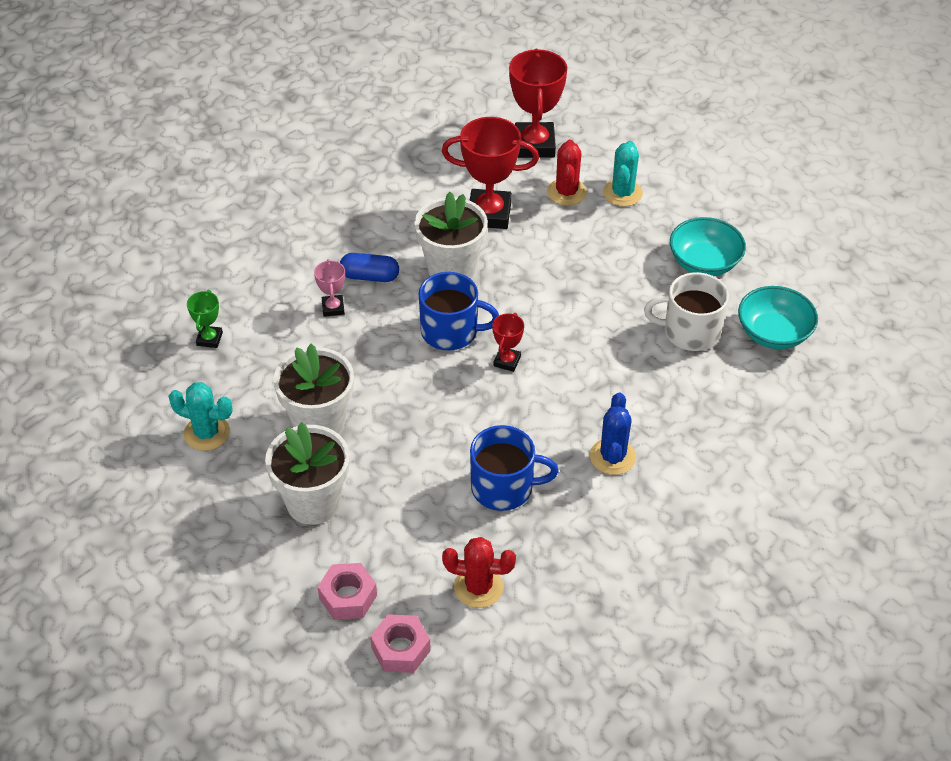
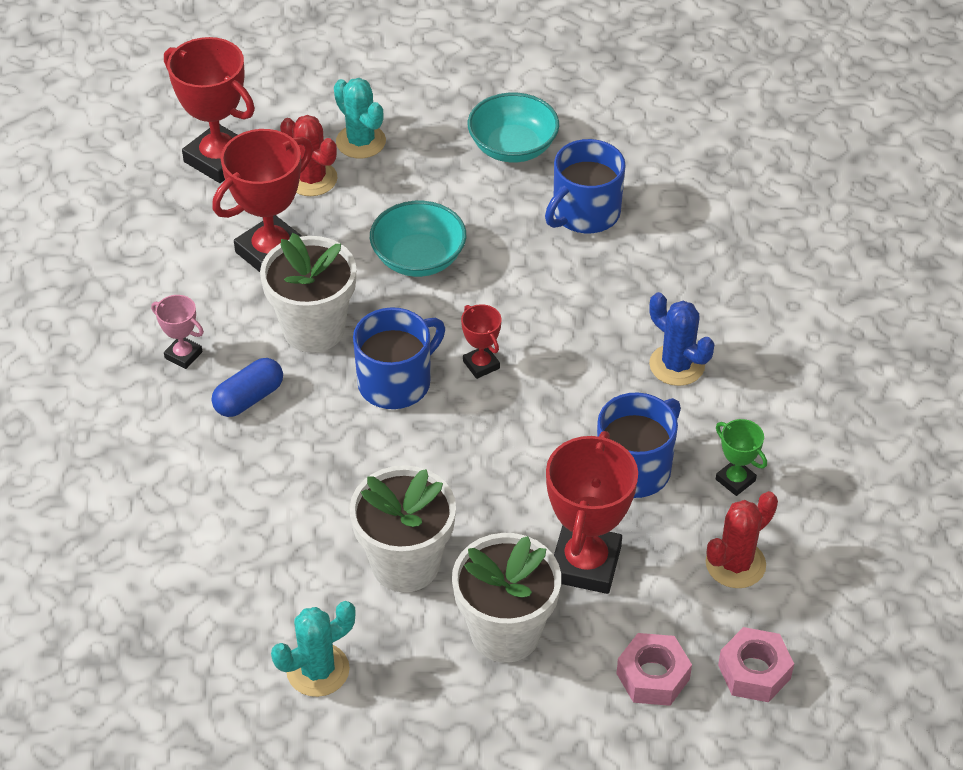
camera: 50 degrees left, 0 degrees up
(209, 339) = (184, 588): green trophy -> green trophy (735, 480)
(333, 308) = (259, 455): pink trophy -> pink trophy (183, 355)
(402, 509) = (585, 564): none -> red trophy
(689, 331) = (584, 213): white mug -> blue mug
(773, 333) = (646, 161): turquoise bowl -> turquoise bowl (418, 258)

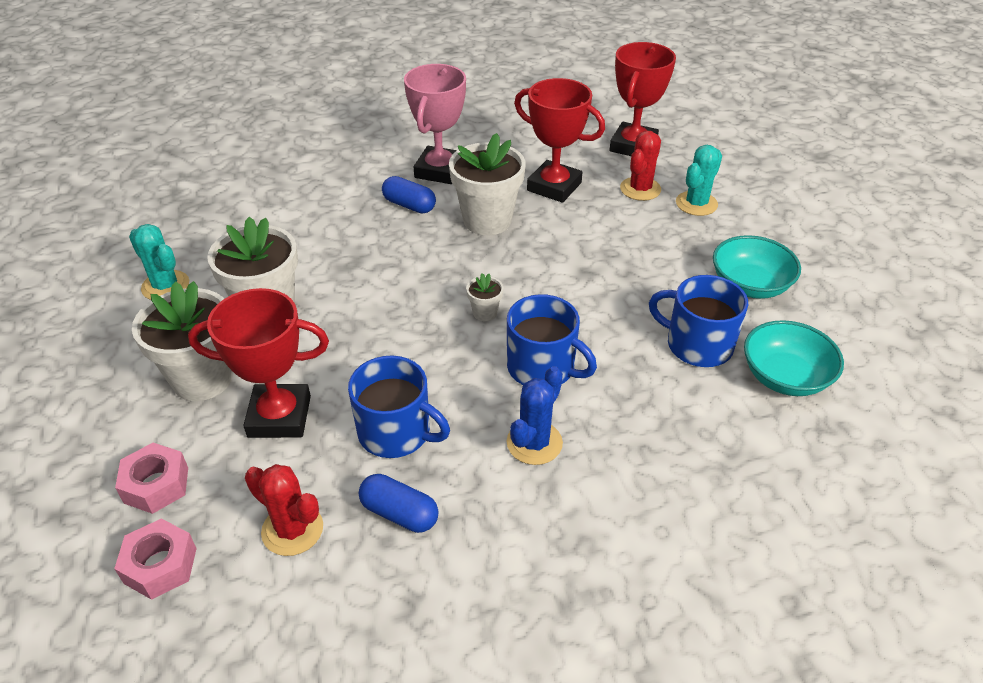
camera: 75 degrees right, 5 degrees down
(183, 355) = (439, 170): pink trophy -> pink trophy, size x2.03
(396, 382) = (449, 270): blue mug -> blue mug (542, 368)
(418, 258) = (586, 257): turquoise bowl -> turquoise bowl (785, 377)
(481, 365) = (485, 313): red trophy -> white flower pot
(735, 480) = (399, 513): green trophy -> blue capsule

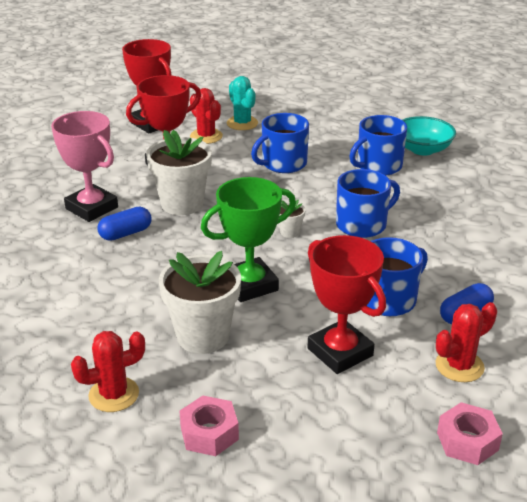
camera: 65 degrees left, 10 degrees down
(156, 485) = (381, 433): pink nut -> pink nut (209, 433)
(165, 286) = (114, 394): turquoise cactus -> red cactus
(202, 379) = (267, 388): white flower pot -> none
(279, 416) = (340, 352): red trophy -> red trophy turned 60 degrees counterclockwise
(366, 314) = (250, 285): none -> green trophy
(534, 443) = (429, 246): blue cactus -> none
(630, 263) = (283, 164): none -> blue mug
(750, 285) = (337, 133): turquoise bowl -> none

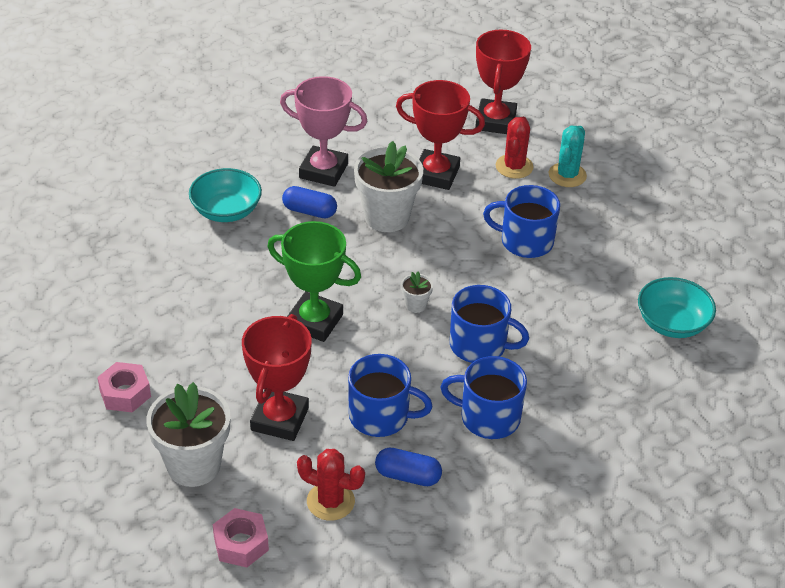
camera: 50 degrees right, 10 degrees up
(64, 272) = (226, 211): none -> turquoise bowl
(92, 208) = (323, 171): pink trophy -> pink trophy turned 75 degrees counterclockwise
(114, 394) = (120, 322): red cactus -> none
(203, 336) = (225, 331): white flower pot -> white flower pot (193, 465)
(378, 166) = (598, 307): blue mug -> blue mug (488, 417)

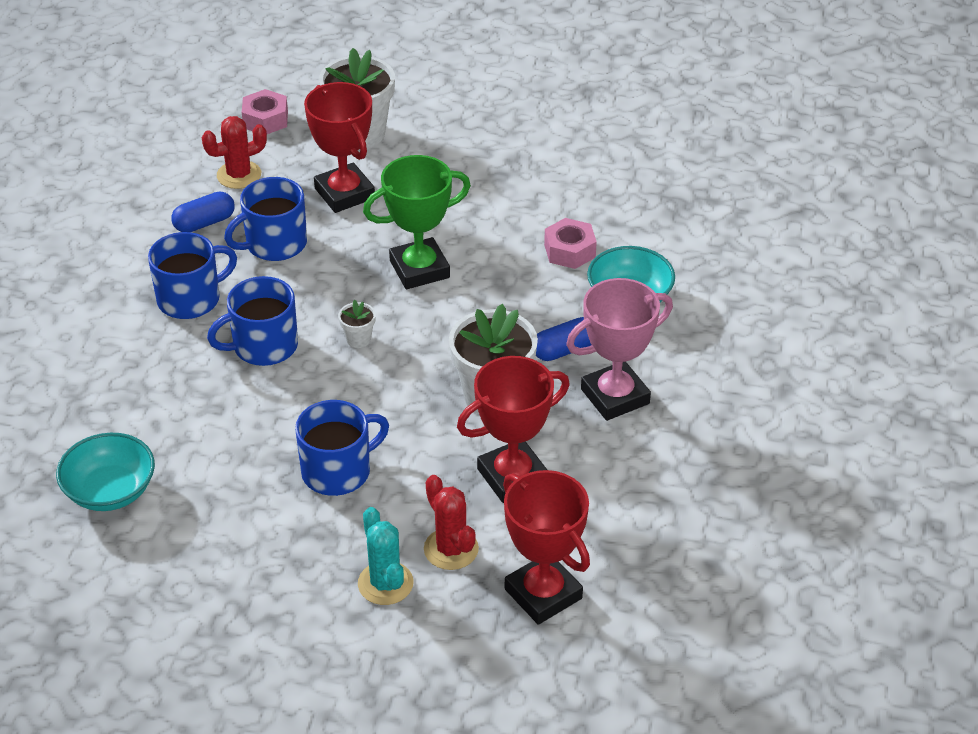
camera: 135 degrees right, 0 degrees up
(125, 393) = (473, 136): pink nut -> pink nut (569, 251)

